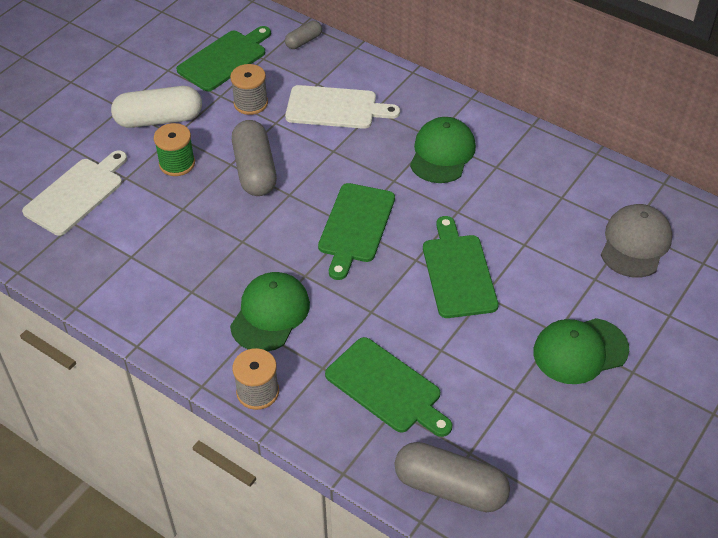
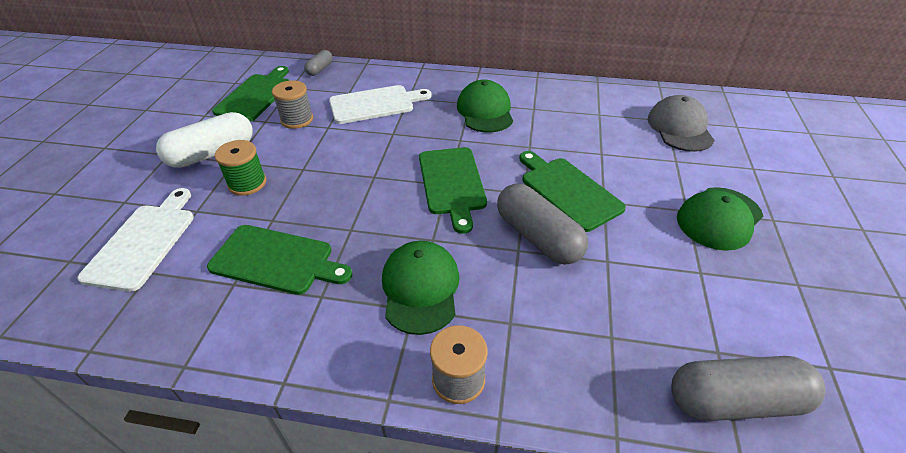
camera: 25 degrees left, 5 degrees down
(255, 170) = (329, 167): grey capsule -> grey capsule (538, 237)
(387, 388) = (588, 317): green cutting board -> green cutting board (276, 260)

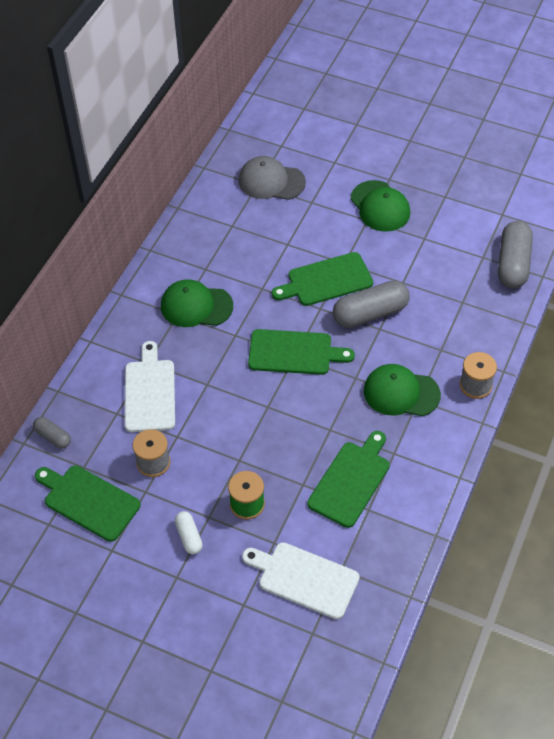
camera: 75 degrees left, 10 degrees up
(212, 153) = (189, 536): white capsule -> white capsule, size x0.52

